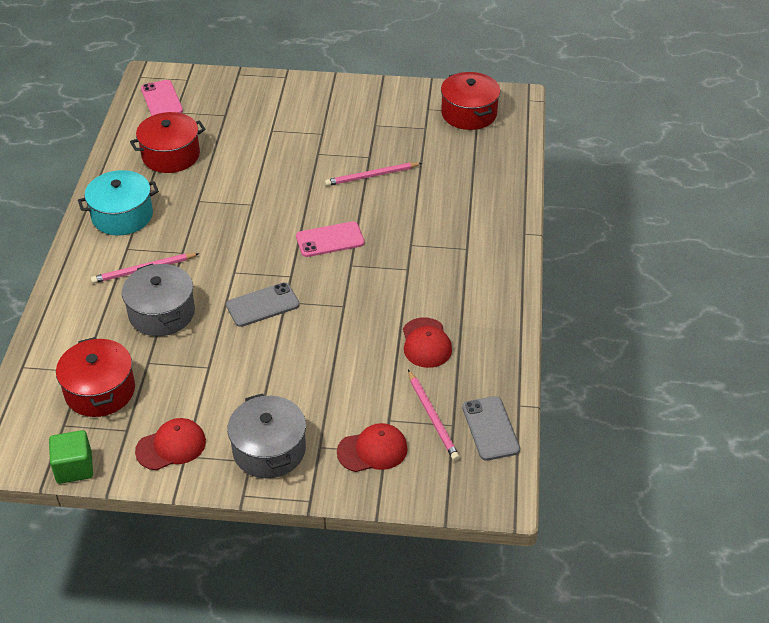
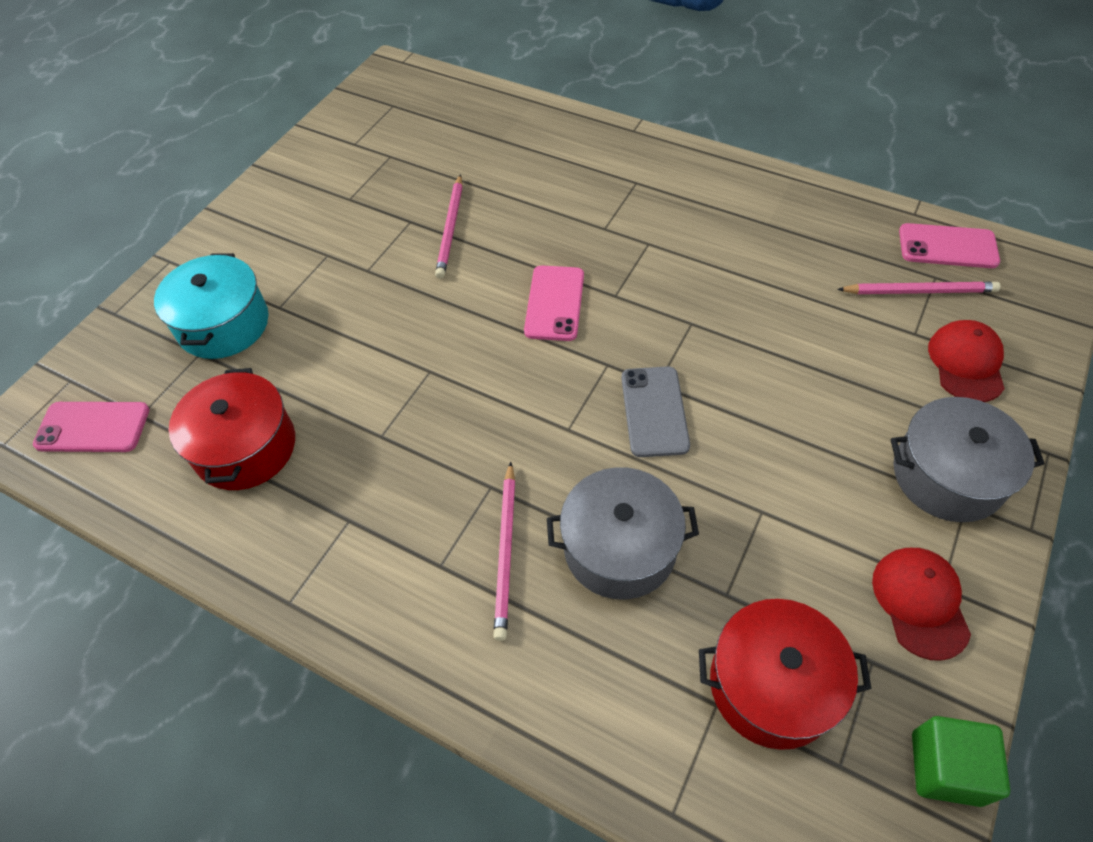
camera: 65 degrees left, 10 degrees up
(122, 216) = (353, 554): turquoise pot -> turquoise pot (223, 324)
(426, 343) = (789, 262): red cap -> none
(469, 113) = (391, 113): red pot -> none
(490, 428) = (947, 247): grey phone -> pink phone

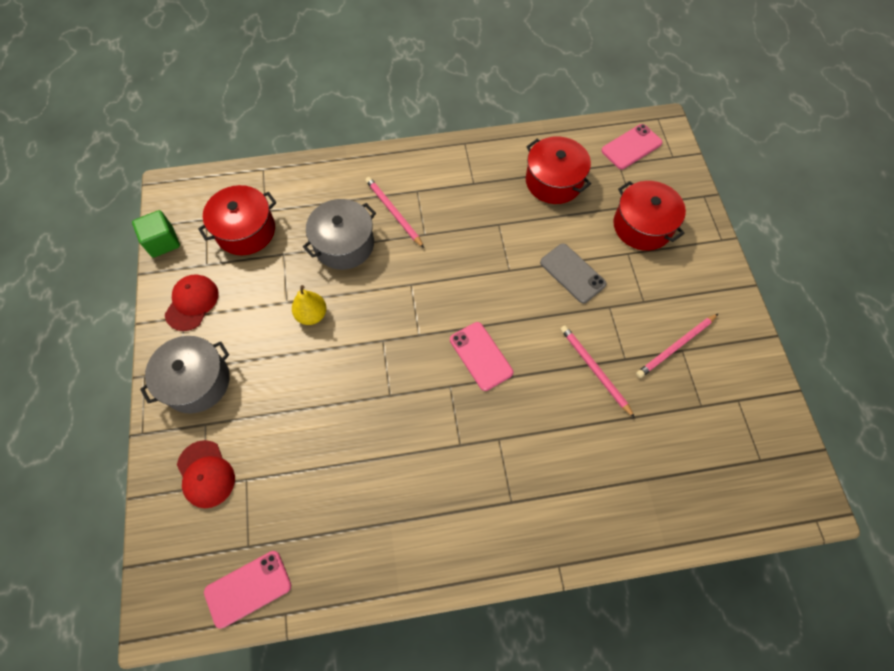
camera: 140 degrees right, 10 degrees up
(223, 324) = (642, 226): turquoise pot -> red pot
(654, 411) = (373, 322): grey phone -> grey phone (572, 273)
(733, 470) = (312, 315): none -> yellow pear
(919, 291) = (255, 523): pink pencil -> pink pencil (675, 347)
(920, 602) = (192, 303): red cap -> red cap turned 120 degrees counterclockwise

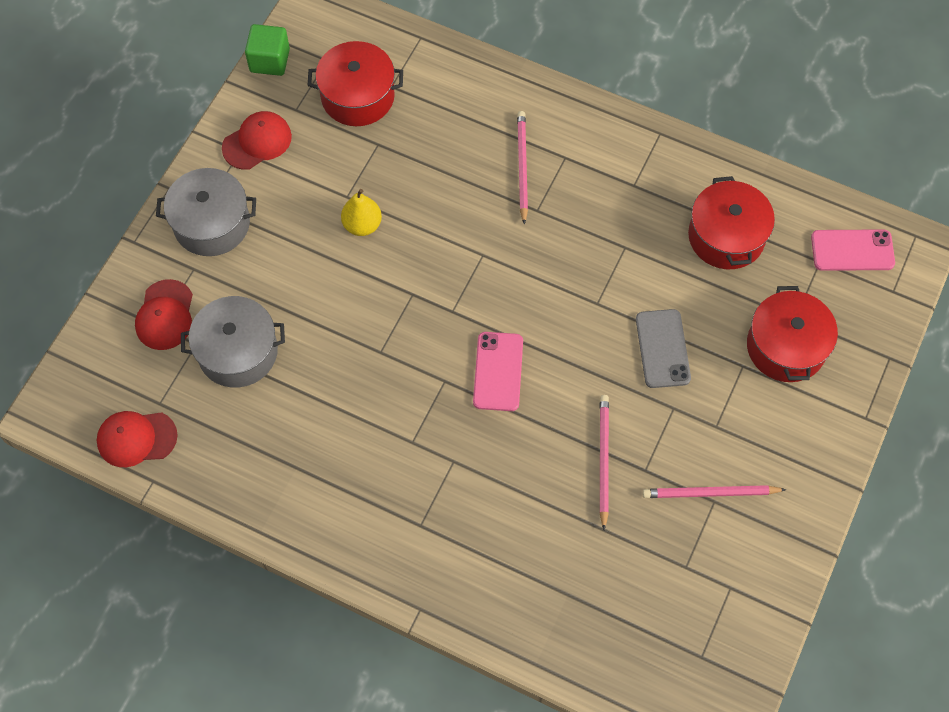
camera: 35 degrees right, 0 degrees up
(248, 588) = (136, 438): pink phone -> red cap
(344, 244) = (445, 170): grey pot -> grey pot (238, 352)

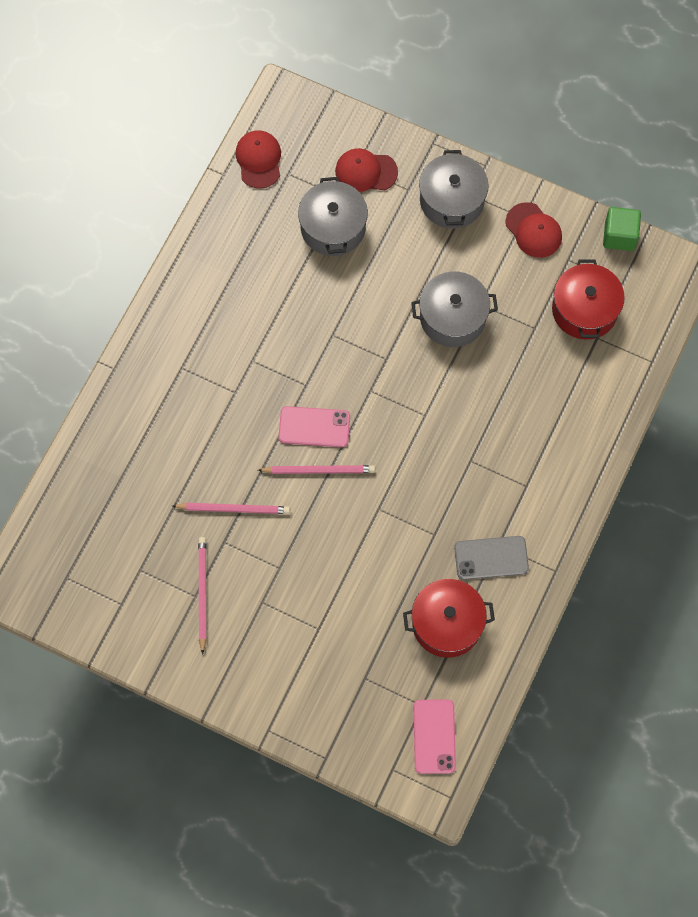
camera: 90 degrees right, 5 degrees up
(362, 225) = (453, 317): yellow pear -> grey pot
(522, 167) = (515, 448): pink pencil -> pink pencil (319, 470)
(663, 348) = (335, 562): grey phone -> grey phone (491, 558)
(786, 347) = (336, 667): red pot -> none

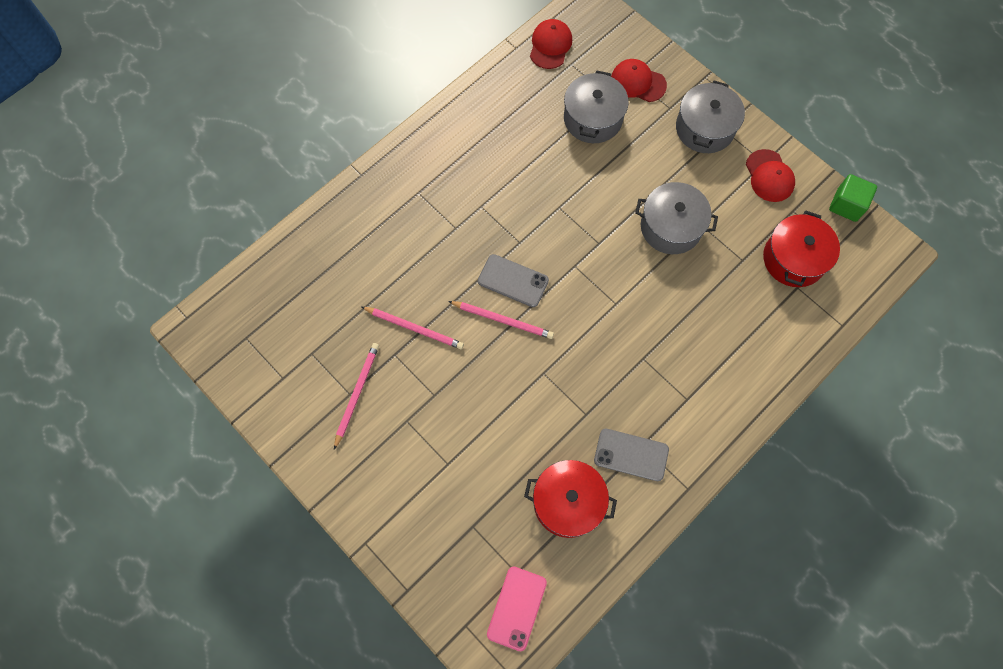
camera: 20 degrees right, 0 degrees up
(314, 427) = (513, 281): pink phone -> grey phone

